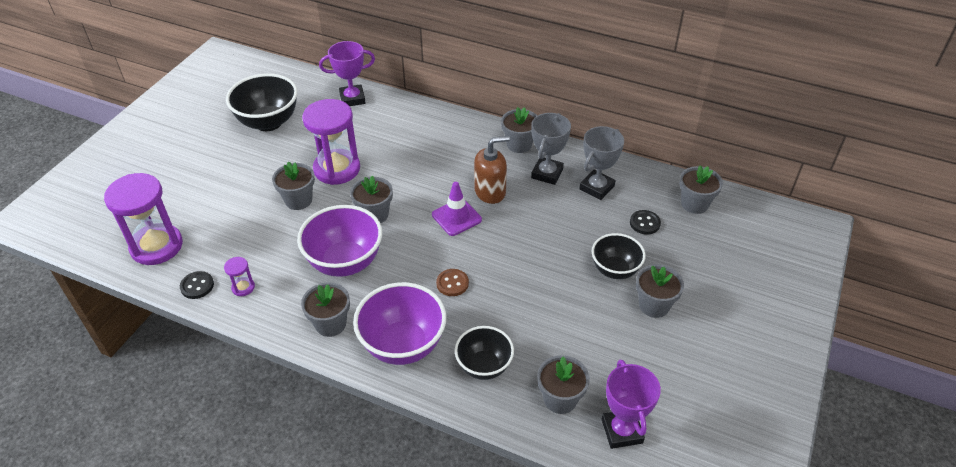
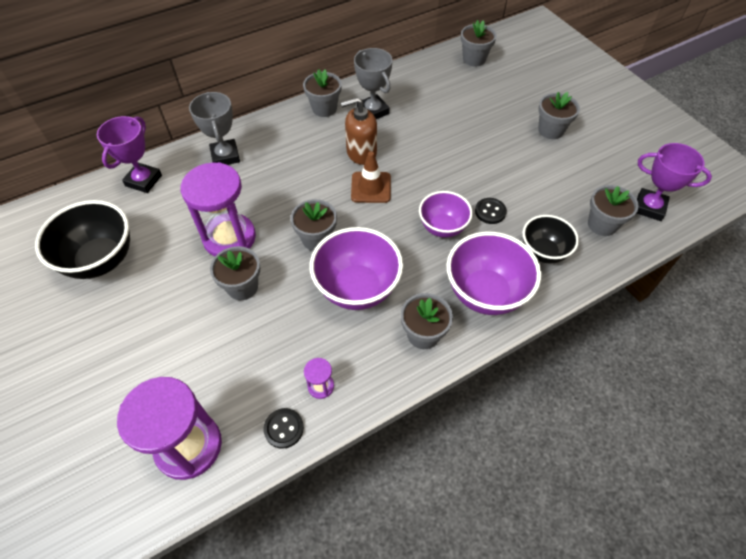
camera: 55 degrees left, 10 degrees up
(452, 283) = (442, 227): brown button -> purple bowl
(456, 217) = (371, 187): purple traffic cone -> brown traffic cone
(490, 192) = (361, 152): brown soap dispenser -> brown soap dispenser turned 120 degrees counterclockwise
(596, 188) = (413, 94): grey trophy -> grey trophy (225, 156)
(615, 270) = (503, 130): black bowl -> none
(644, 223) = (471, 91): black button -> black button (490, 212)

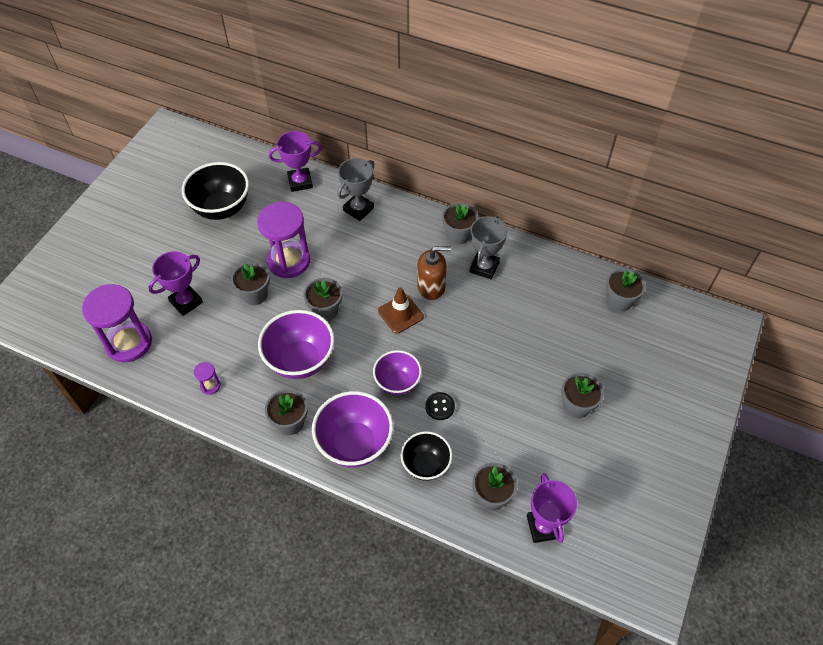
camera: 55 degrees right, 0 degrees up
(189, 356) = (186, 302): none -> purple trophy
(284, 428) = (169, 384): black button -> none
(361, 152) = (431, 286): brown soap dispenser -> brown soap dispenser turned 135 degrees clockwise

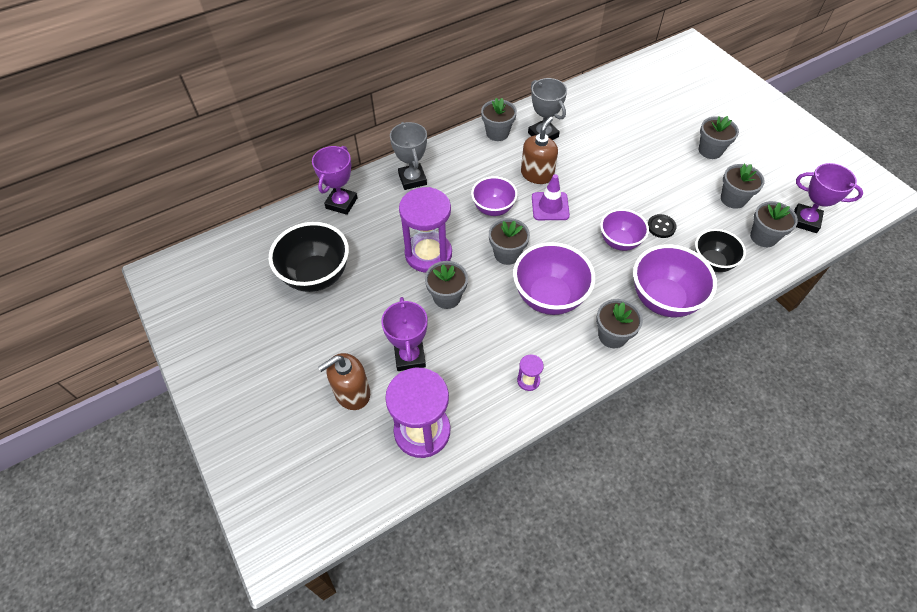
camera: 55 degrees left, 0 degrees up
(136, 286) = (352, 393): none -> brown soap dispenser
(367, 277) = (493, 208): none -> purple bowl
(400, 314) = (550, 206): brown traffic cone -> purple traffic cone
(619, 301) = (632, 83): grey flower pot -> grey flower pot (733, 199)

